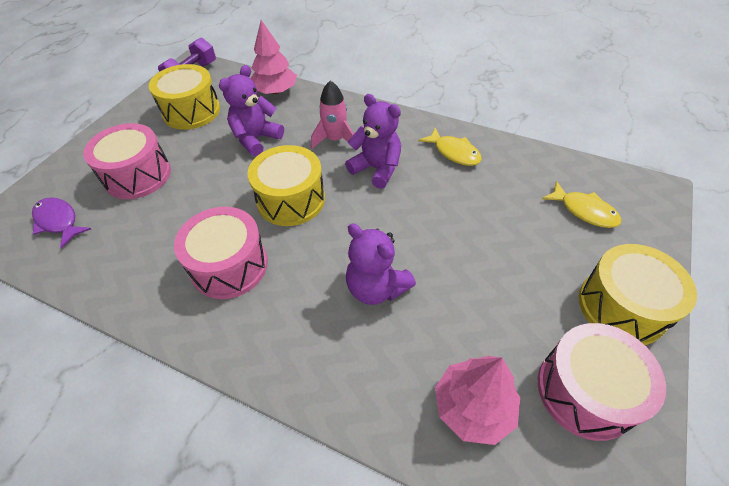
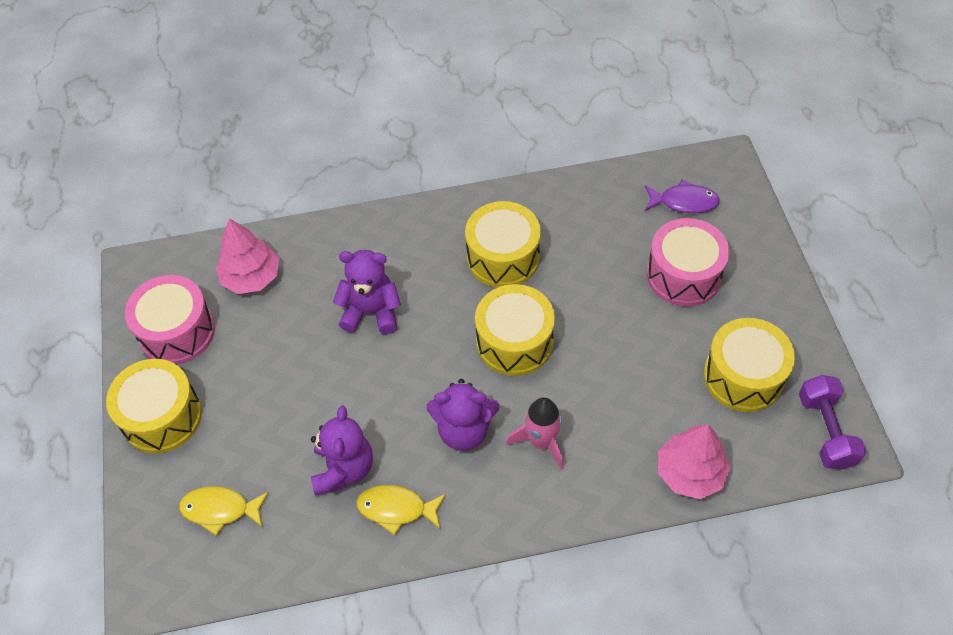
camera: 145 degrees right, 5 degrees up
(229, 266) = (503, 257): pink drum -> yellow drum
(256, 139) = (626, 387): purple teddy bear -> purple teddy bear (344, 469)

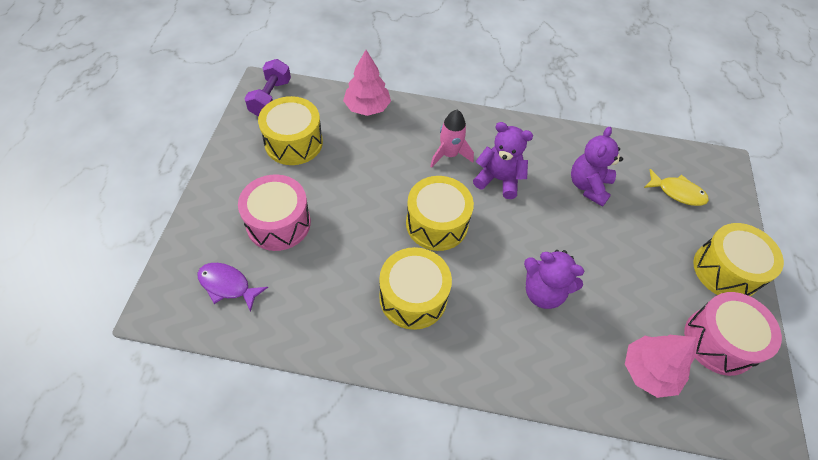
camera: 165 degrees left, 0 degrees up
(397, 509) = (557, 152): yellow fish -> none

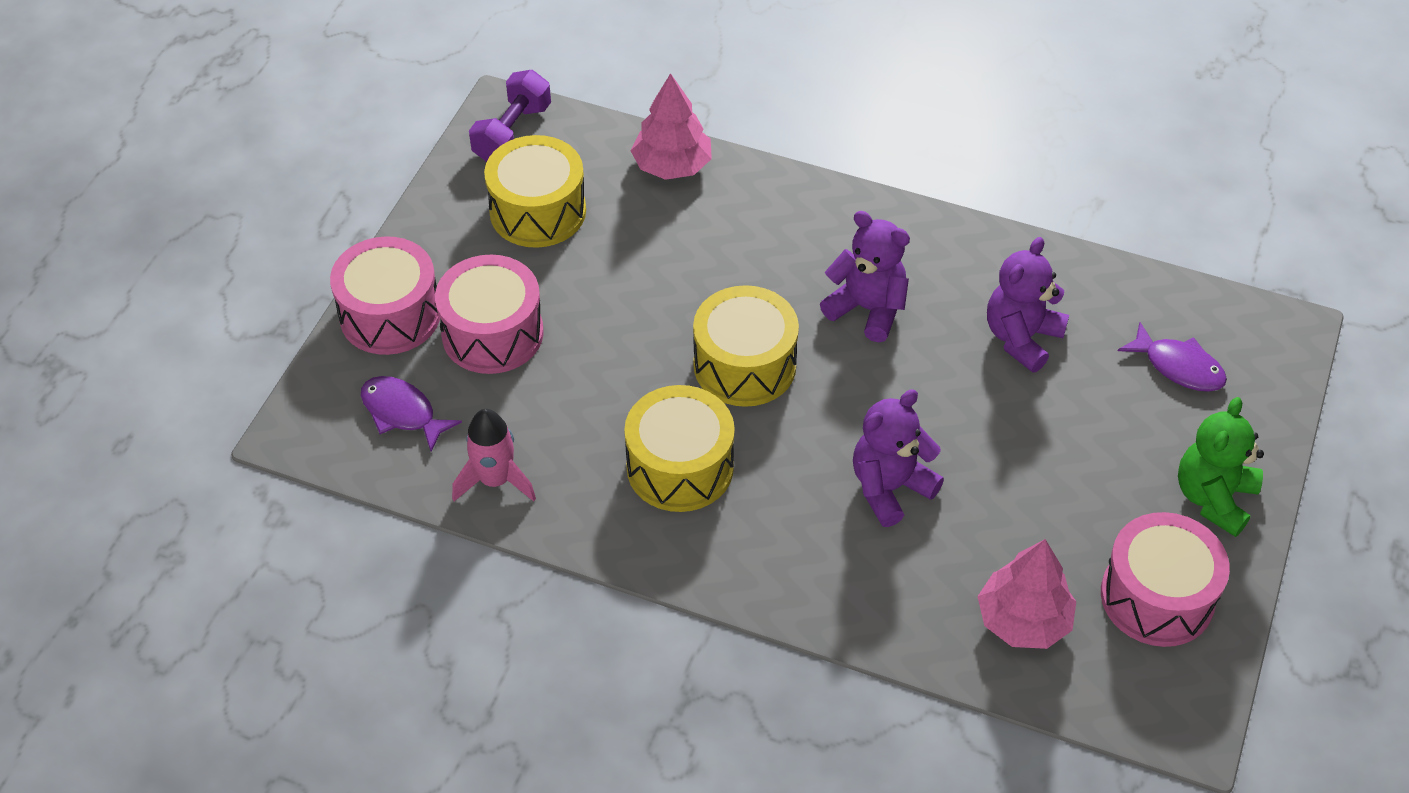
camera: 15 degrees right, 5 degrees down
(211, 219) = (390, 315): none -> pink drum
(449, 155) = (794, 259): pink rocket -> pink rocket (495, 480)
(543, 292) = (890, 488): purple teddy bear -> purple teddy bear turned 105 degrees clockwise
(677, 192) = (1178, 366): yellow fish -> purple fish
(725, 270) = (1213, 498): yellow drum -> green teddy bear

